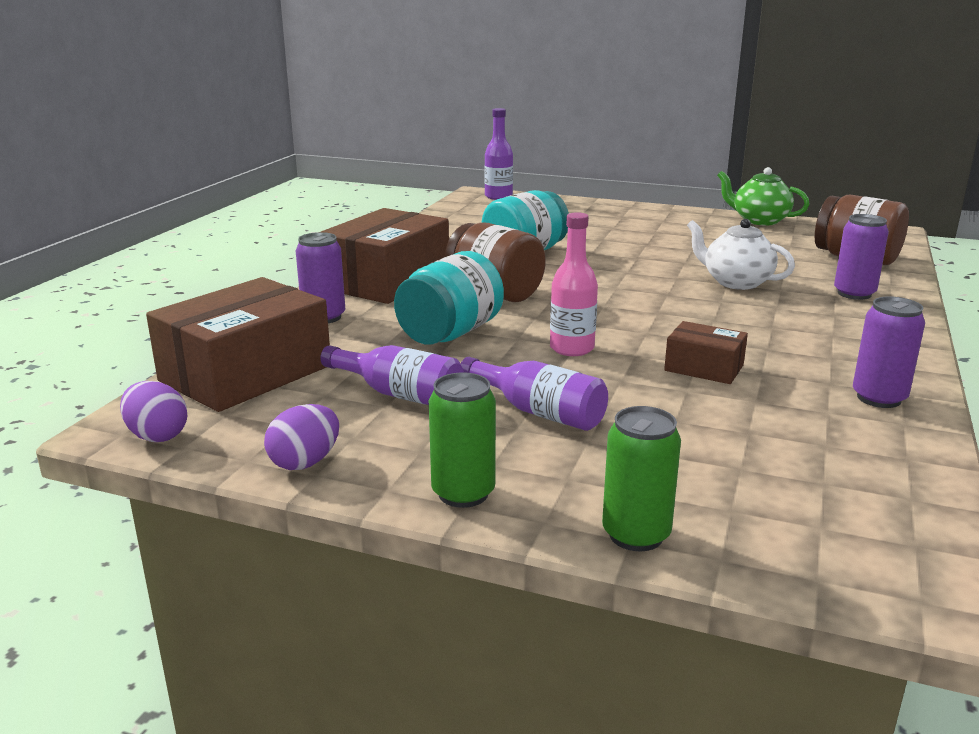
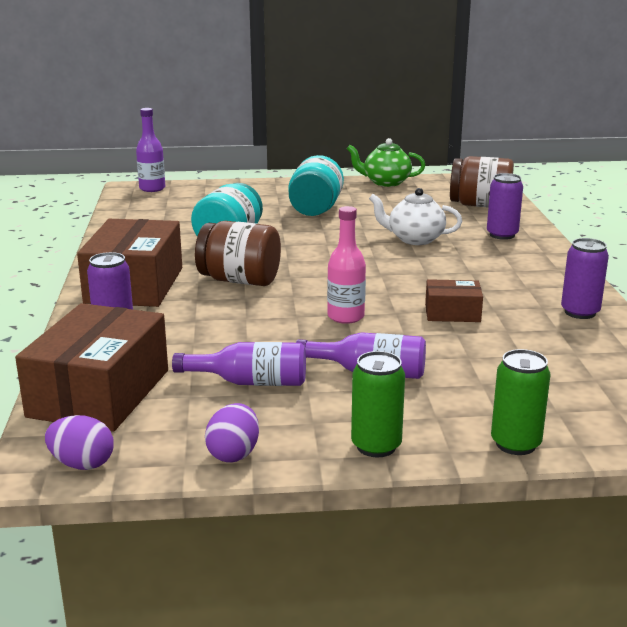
camera: 25 degrees left, 0 degrees up
(450, 333) = (239, 323): turquoise jar -> turquoise jar (315, 209)

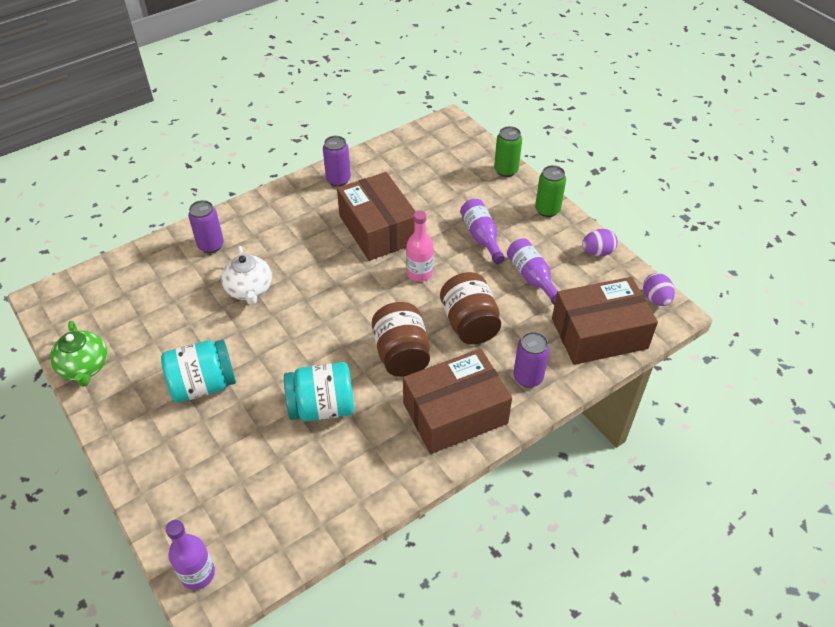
camera: 120 degrees left, 25 degrees up
(452, 313) = (378, 229): brown box -> brown box, size x2.01
(480, 205) = (135, 278): brown jar -> brown jar (469, 323)

